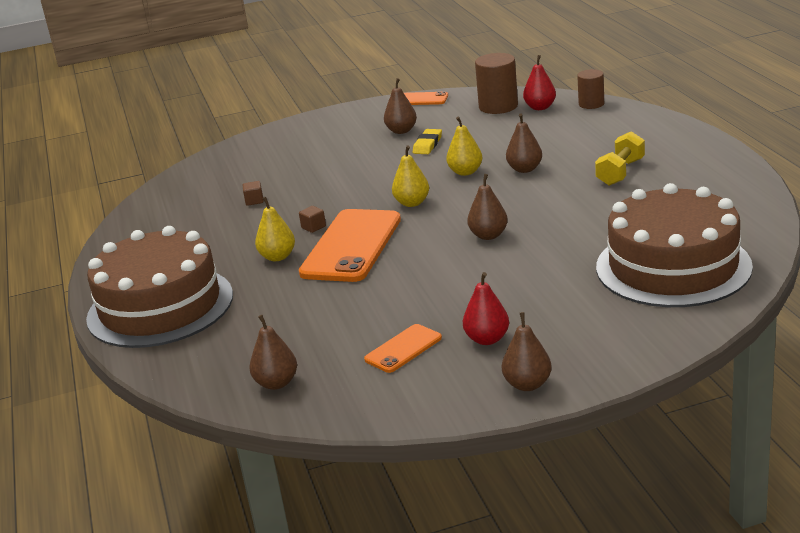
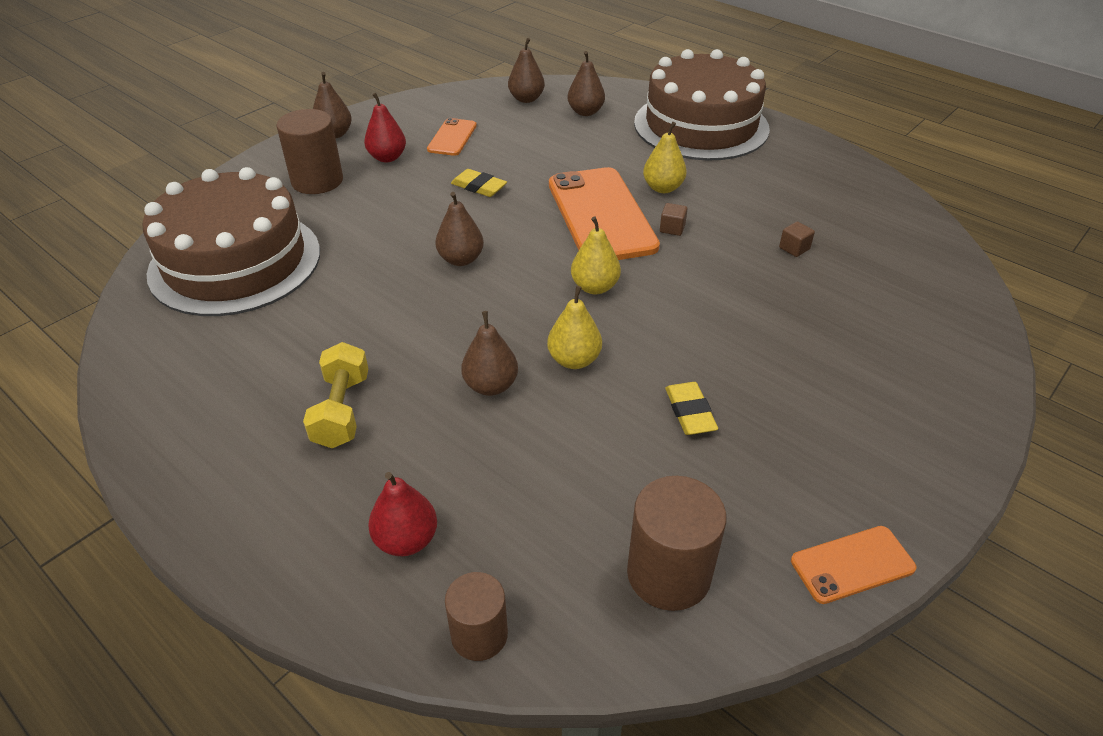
camera: 145 degrees right, 15 degrees up
(401, 131) = (772, 441): brown pear -> brown pear (585, 112)
(424, 289) = (479, 186): none -> yellow eraser
(540, 107) = (580, 591): red pear -> red pear (406, 540)
(573, 328) = (317, 181): none -> brown cylinder

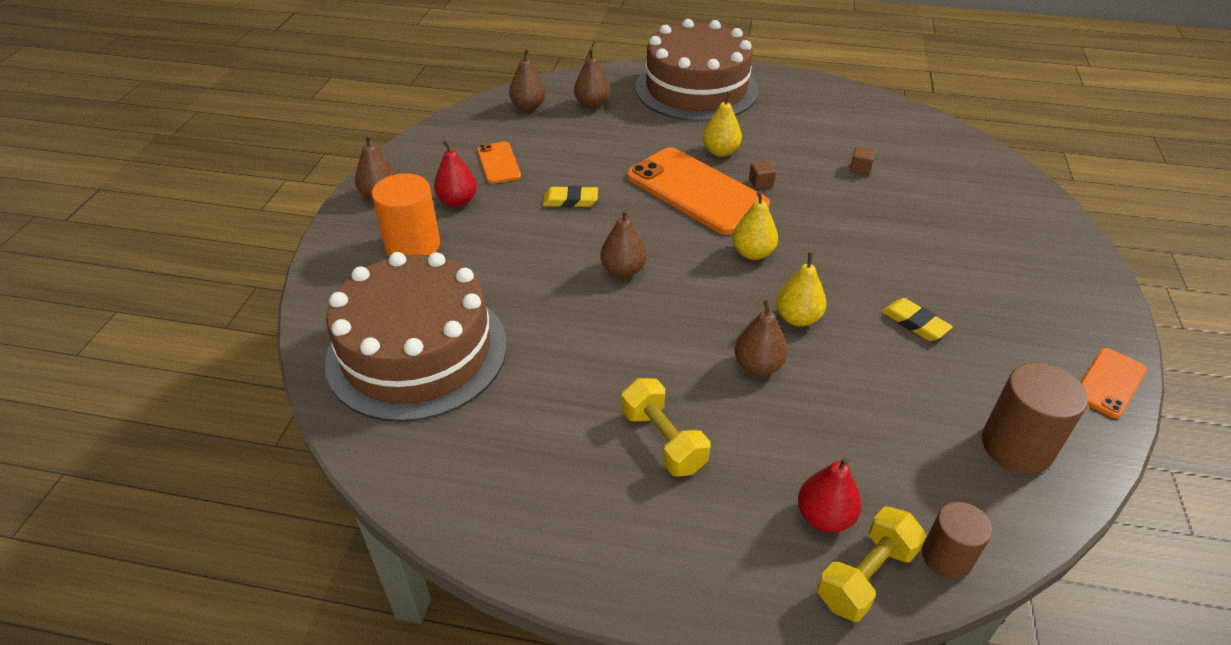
camera: 30 degrees left, 0 degrees up
(317, 181) = (413, 245): brown cylinder -> orange cylinder
(386, 609) = (866, 576): none -> yellow dumbbell

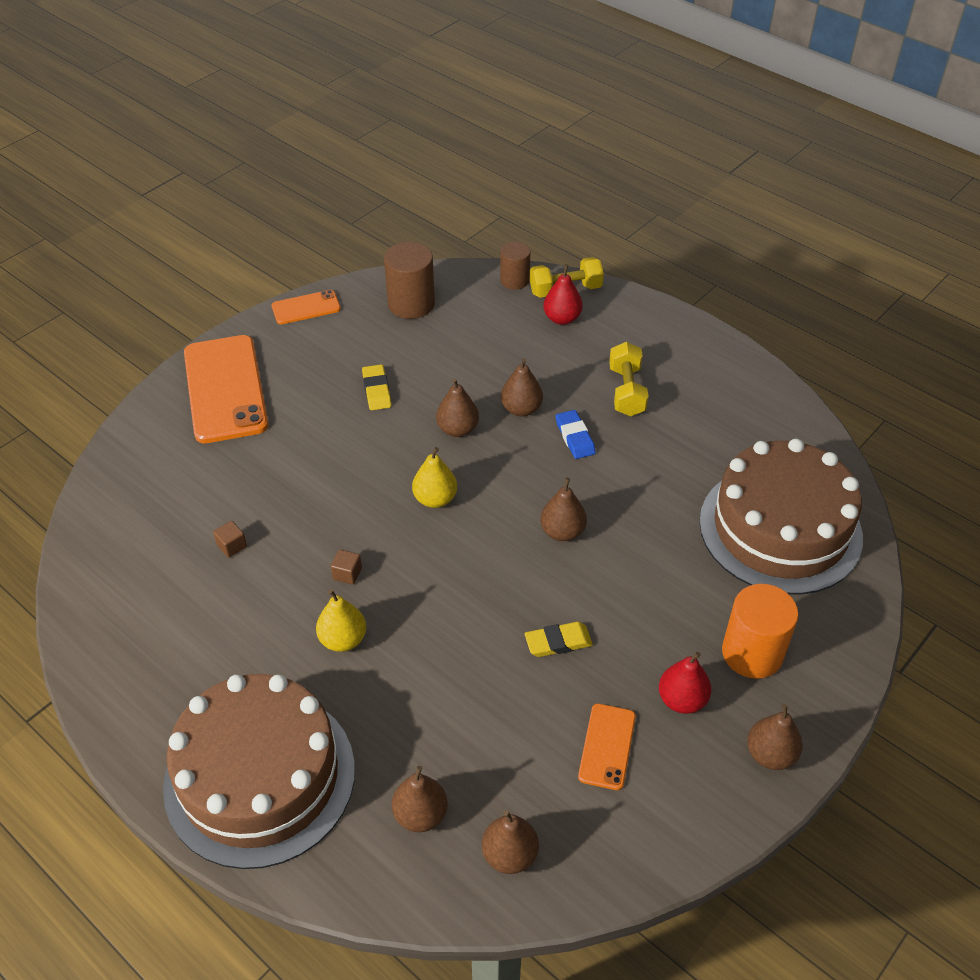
camera: 150 degrees left, 5 degrees up
(570, 200) = (558, 642): yellow eraser -> yellow eraser turned 45 degrees counterclockwise
(678, 359) = (575, 437): none -> blue eraser
(696, 191) = (420, 594): orange phone -> orange phone (225, 389)
(797, 318) = (457, 429): yellow pear -> brown pear

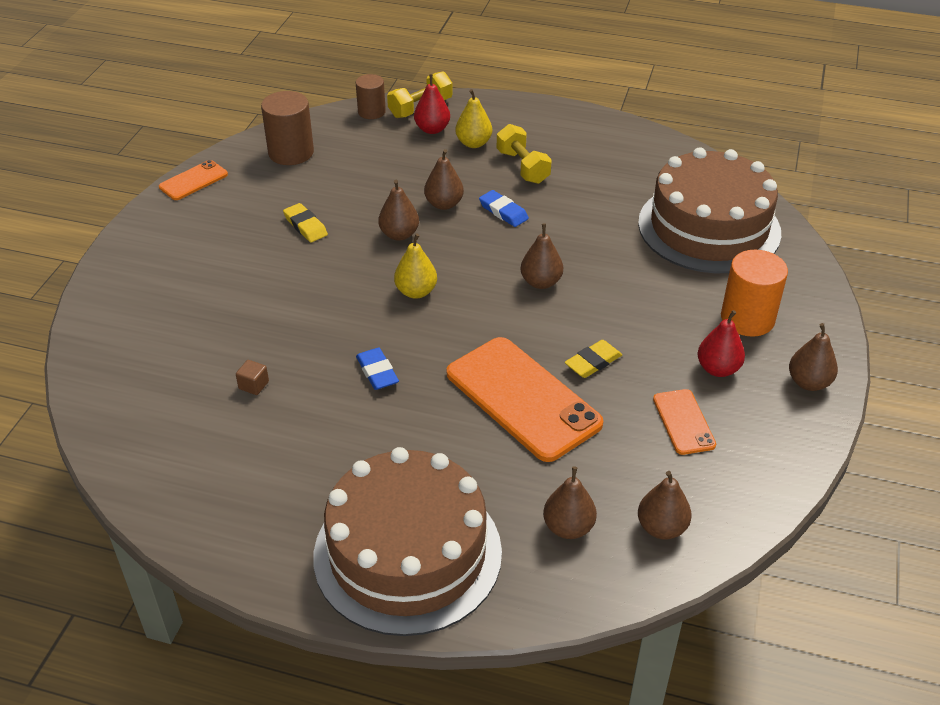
camera: 25 degrees left, 5 degrees down
(225, 389) = (159, 265): orange phone -> orange phone (523, 398)
(343, 639) = (409, 422): yellow pear -> yellow pear (473, 143)
(347, 574) = (377, 372): brown cube -> blue eraser

